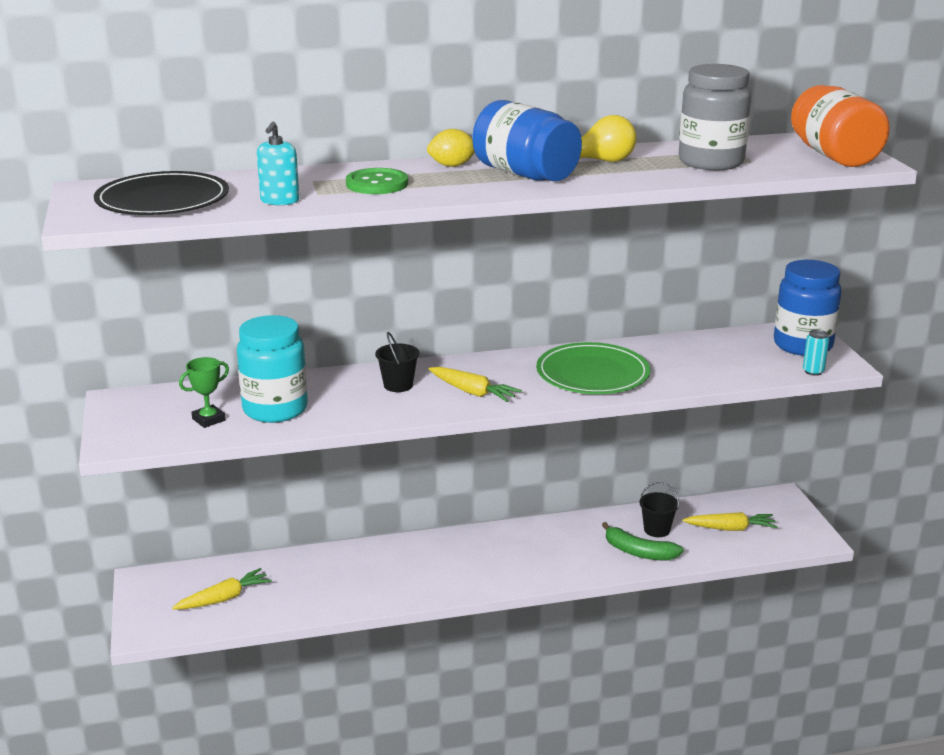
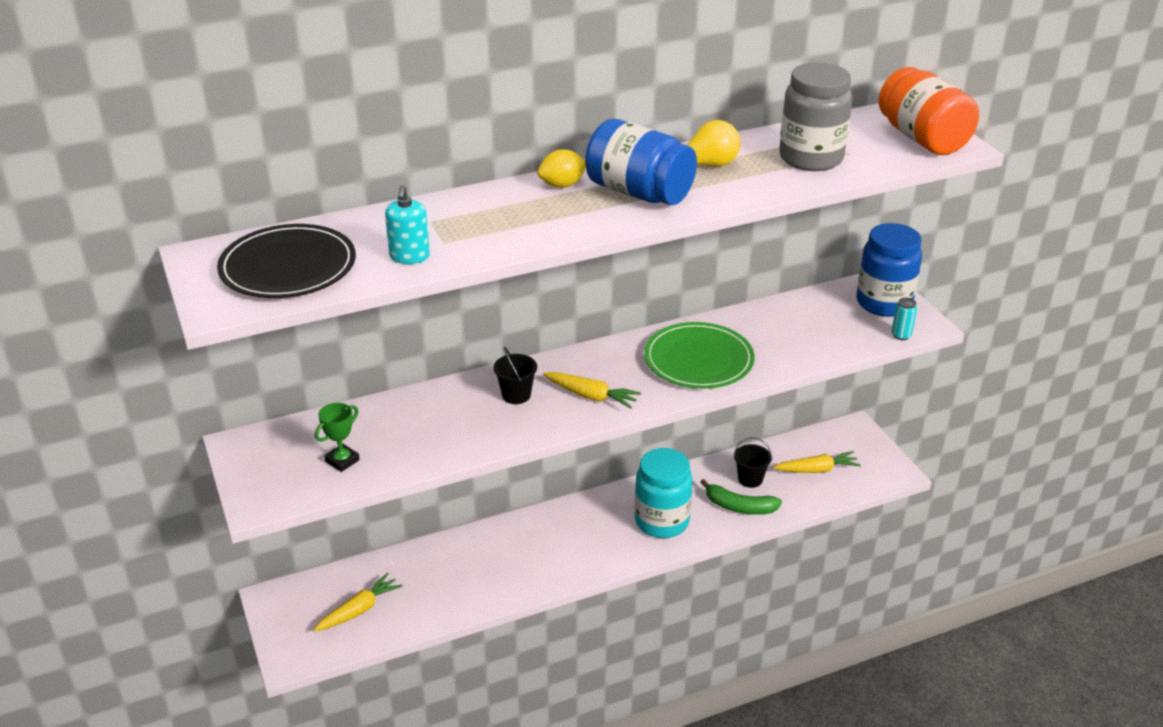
camera: 10 degrees left, 10 degrees up
(275, 409) = (404, 440): turquoise jar -> turquoise jar (661, 521)
(377, 184) = (497, 221): green button -> none

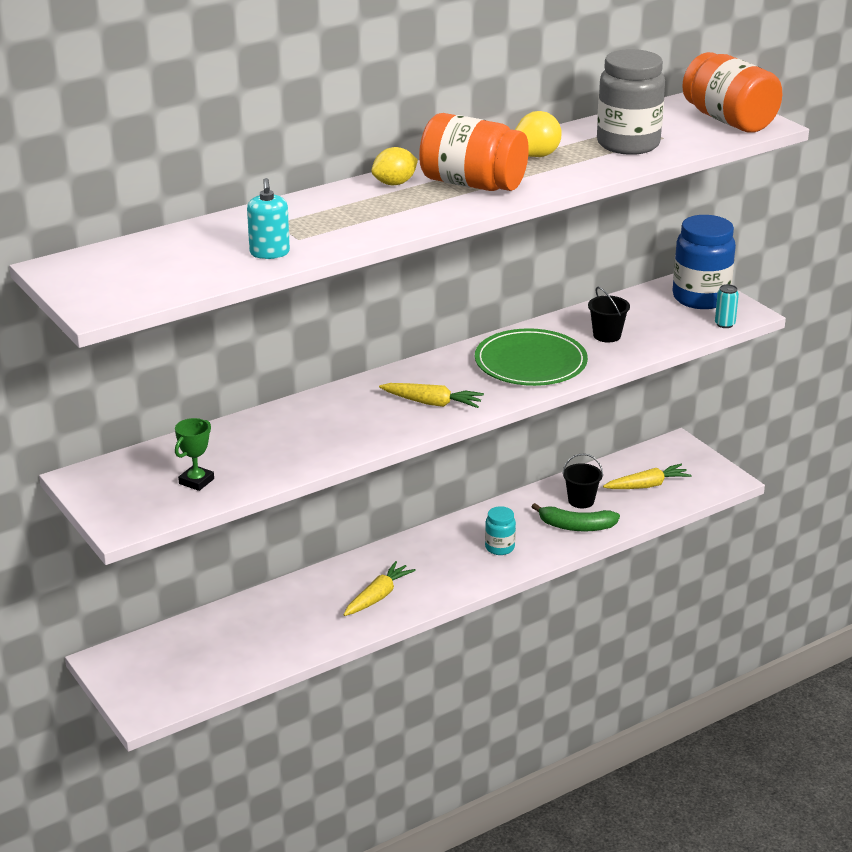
camera: 10 degrees left, 5 degrees down
(288, 267) = (152, 270): black plate -> none
(359, 610) = (203, 660): yellow carrot -> yellow carrot (378, 597)
(516, 395) = (355, 409): black bucket -> black bucket (607, 335)
(639, 193) = (472, 184): blue jar -> orange jar
(661, 521) = (499, 547): turquoise jar -> turquoise jar, size x0.51

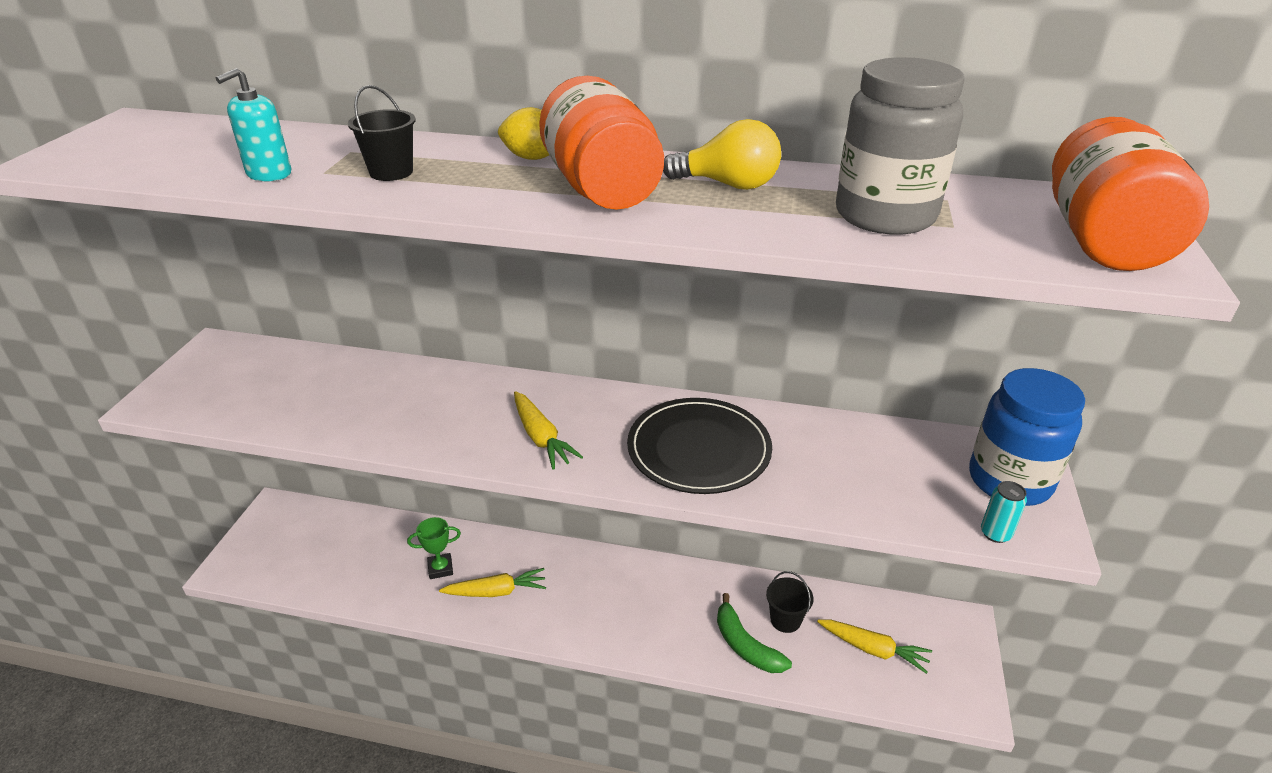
camera: 45 degrees right, 5 degrees up
(196, 481) = (259, 396): green trophy -> green trophy (440, 568)
(499, 547) = (650, 617): turquoise jar -> none
(530, 362) = (699, 449): green plate -> black plate
(607, 335) = (826, 465): black bucket -> black bucket (391, 172)

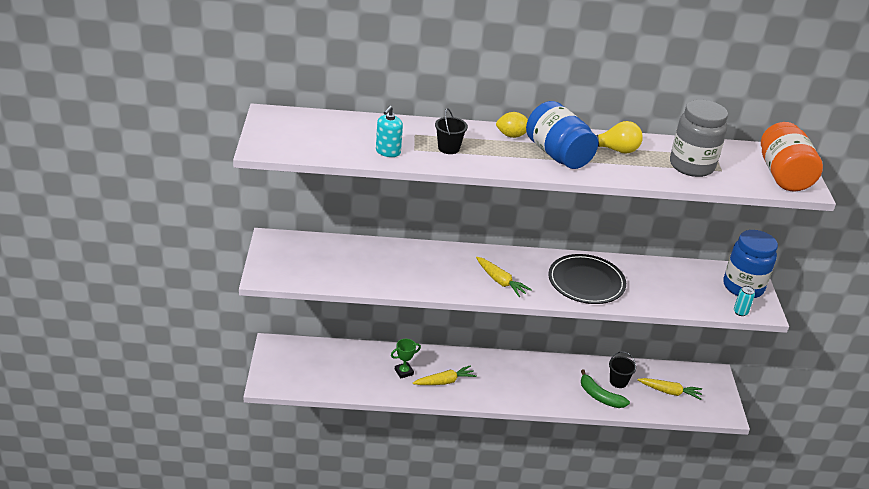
camera: 15 degrees left, 0 degrees up
(601, 188) = (558, 155): orange jar -> blue jar

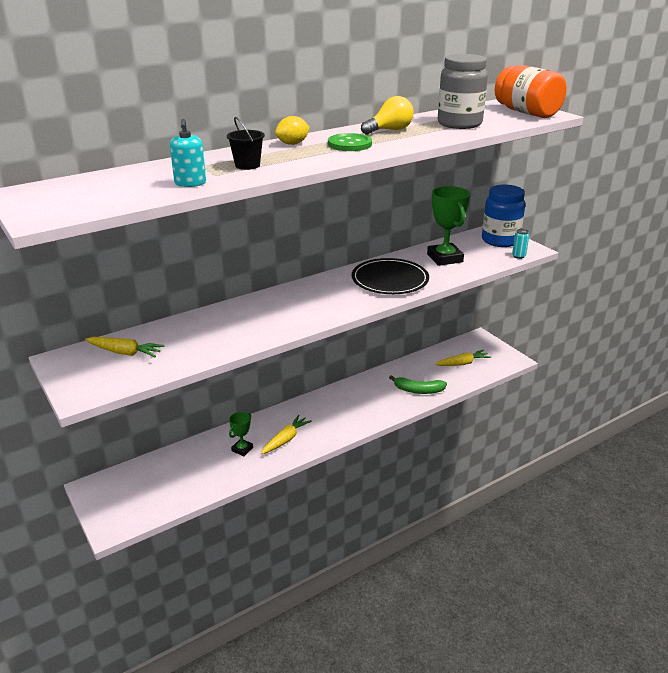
camera: 30 degrees left, 5 degrees down
(500, 281) = (321, 306): yellow carrot -> yellow carrot (124, 352)
(558, 155) = (349, 144): blue jar -> green button
(618, 381) = (420, 373): black bucket -> none
(663, 282) = (445, 258): none -> green trophy

